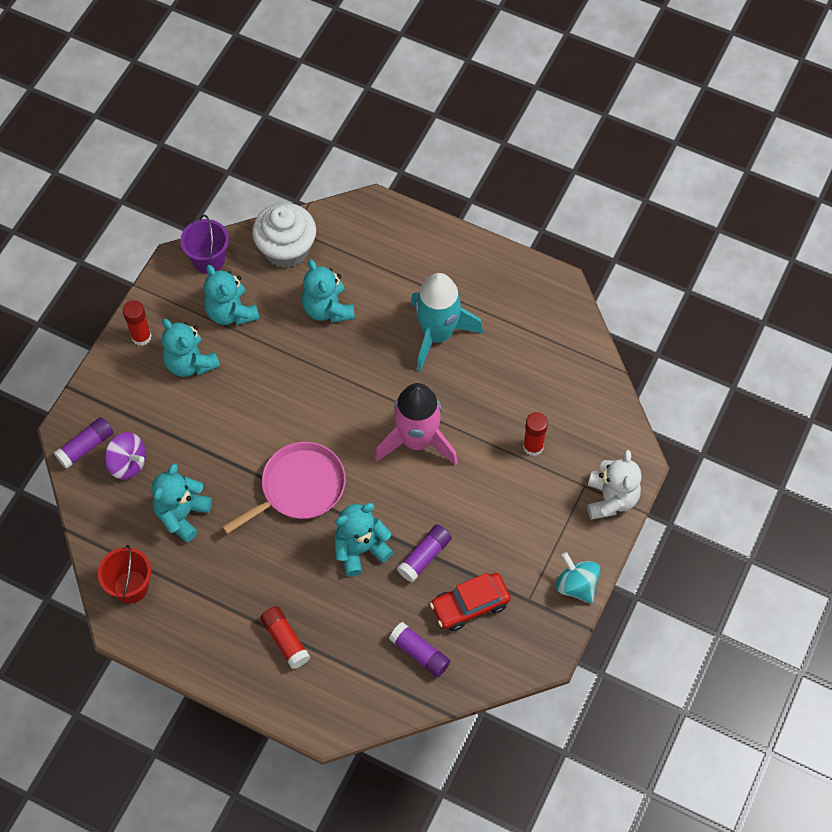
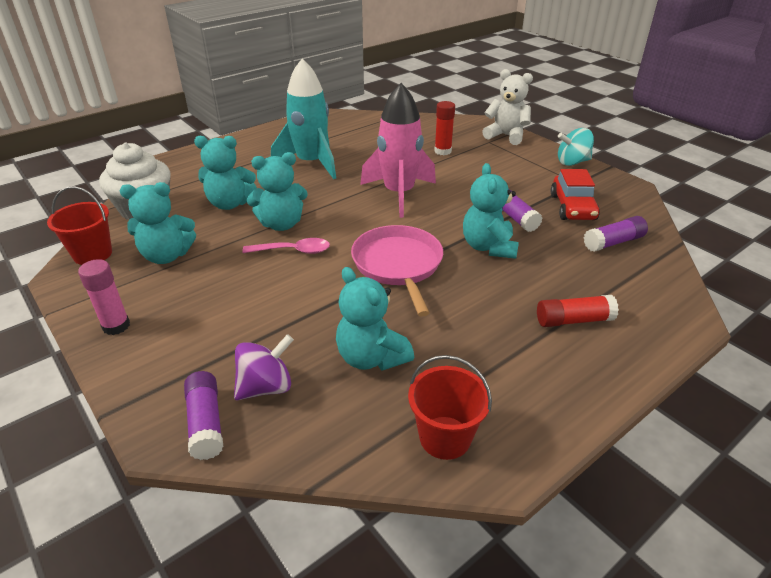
camera: 65 degrees left, 25 degrees down
(141, 337) = (116, 326): red glue stick -> pink glue stick
(190, 363) = (190, 298): turquoise teddy bear -> turquoise teddy bear (281, 224)
(208, 260) = (92, 254): purple bucket -> red bucket
(281, 399) = (293, 251): none -> pink spoon

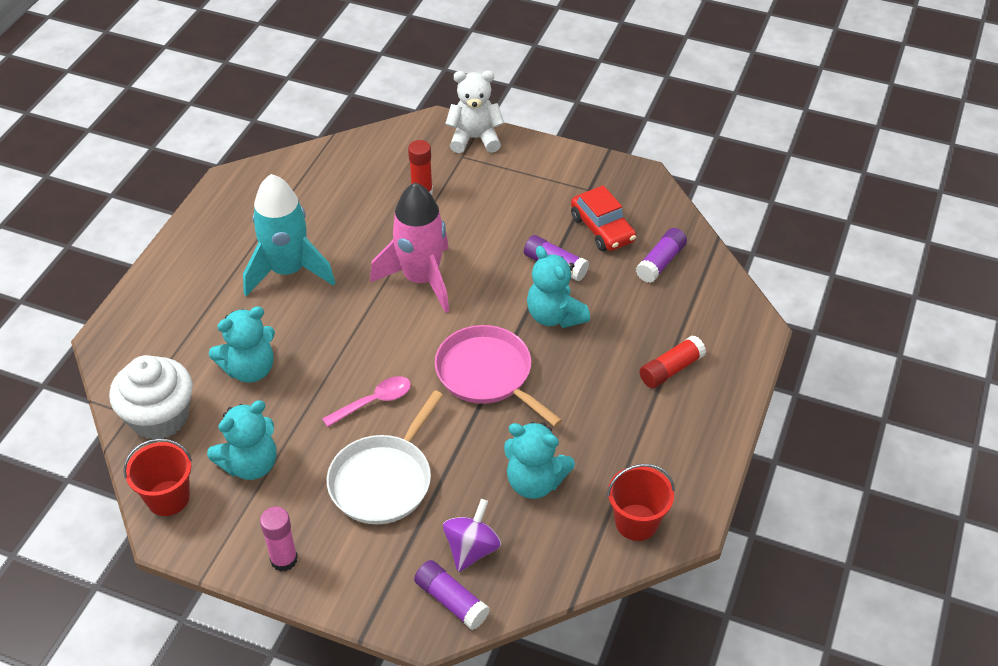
camera: 30 degrees left, 10 degrees up
(247, 303) = (383, 480): none -> white pan
(281, 224) = (332, 373): turquoise teddy bear -> none
(572, 162) = (568, 158): turquoise spinning top -> none

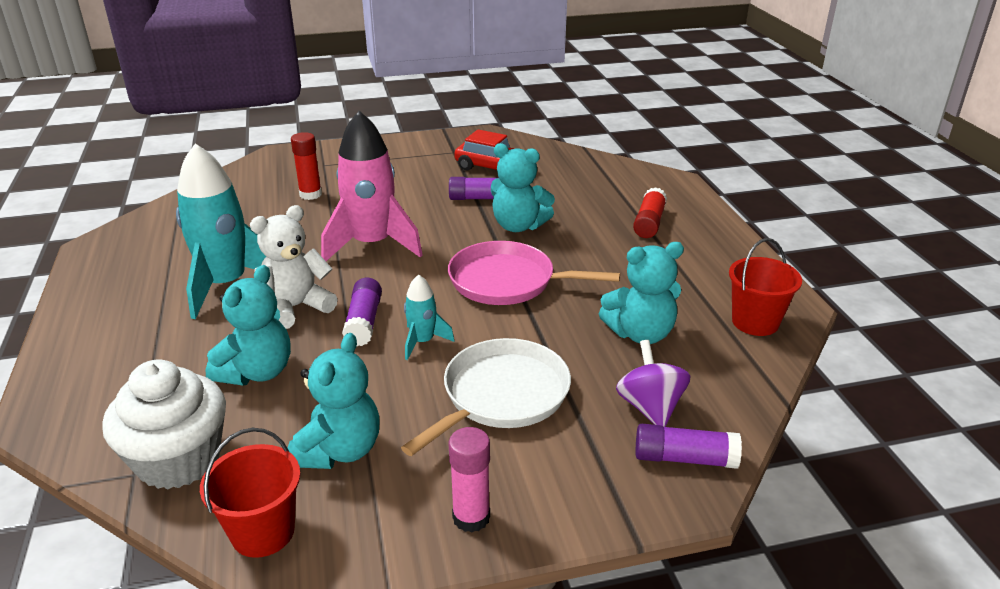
camera: 35 degrees left, 15 degrees down
(374, 401) = (422, 342): pink spoon -> turquoise rocket
(383, 480) = (501, 396): white pan -> white pan turned 135 degrees counterclockwise
(475, 139) = (323, 152): white teddy bear -> white teddy bear (296, 307)
(660, 262) = (560, 171): purple glue stick -> purple glue stick (364, 322)

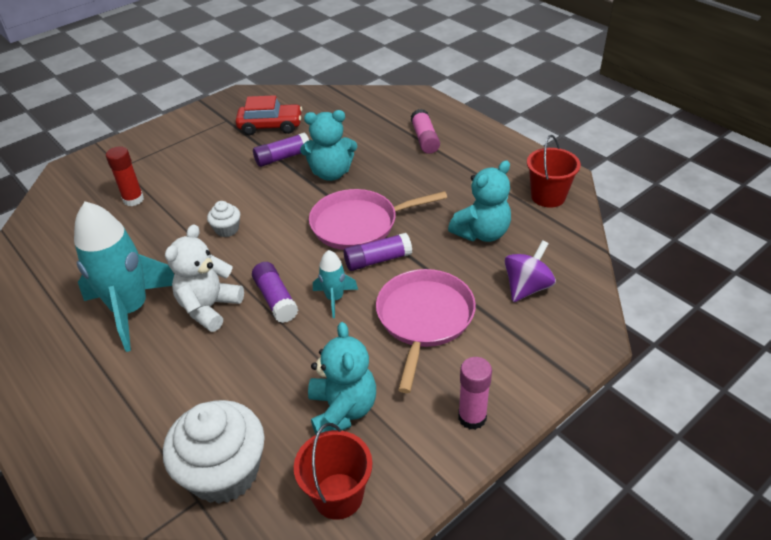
camera: 25 degrees left, 10 degrees up
(257, 372) = (225, 375): turquoise teddy bear -> none
(372, 245) = (227, 229): pink rocket -> white cupcake
(501, 396) = (424, 319): white pan -> pink pan
(649, 223) = (424, 139): red glue stick -> pink glue stick
(650, 407) = (527, 287): purple spinning top -> purple spinning top turned 75 degrees clockwise
(684, 458) = (573, 315): purple glue stick -> purple glue stick (378, 260)

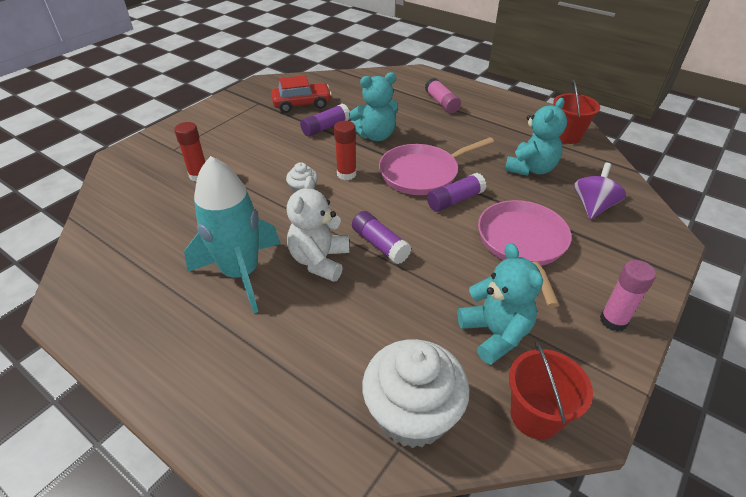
camera: 15 degrees left, 0 degrees up
(279, 215) = (346, 174): none -> red glue stick
(334, 298) = (434, 237): turquoise rocket -> none

